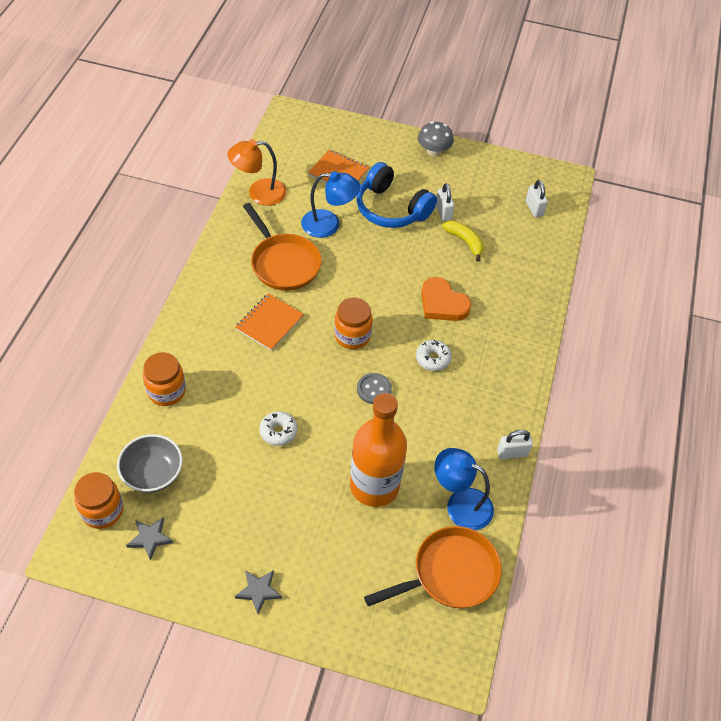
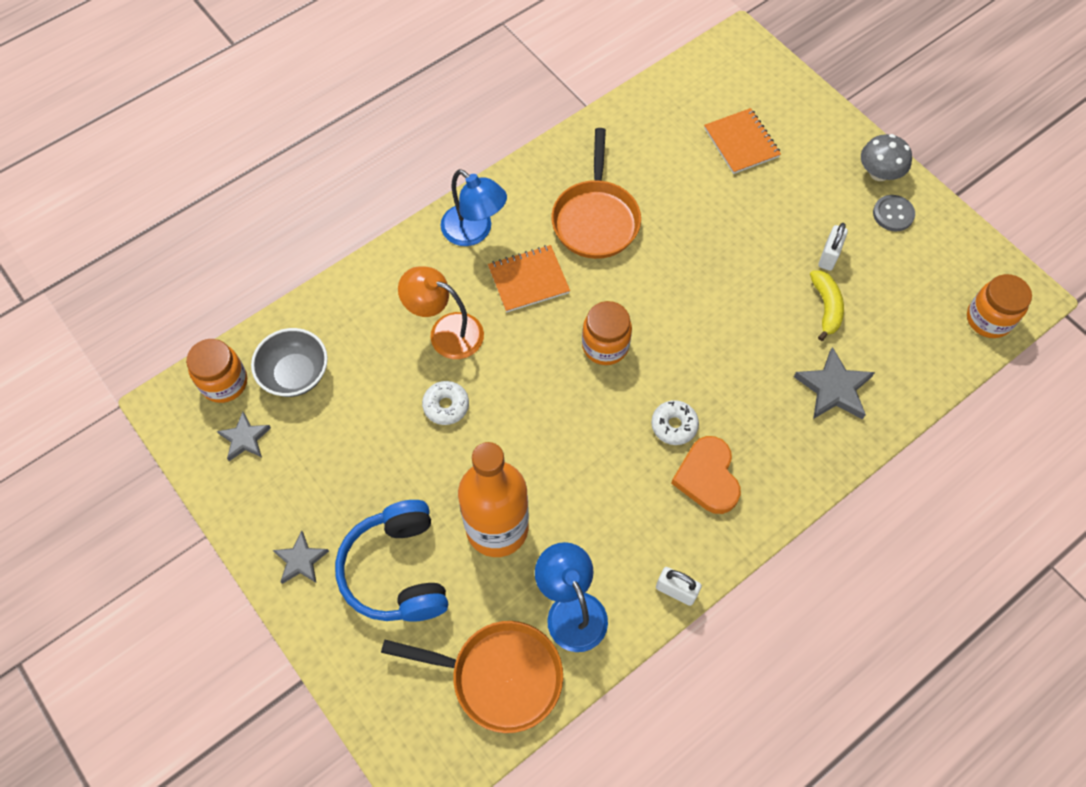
camera: 40 degrees right, 10 degrees up
(166, 391) = (371, 294): orange jar -> orange jar (988, 319)
(259, 193) = (632, 122): orange lamp -> orange lamp (446, 331)
(329, 224) = (681, 200): blue lamp -> blue lamp (474, 232)
(374, 389) = (580, 421): grey button -> grey button (893, 214)
(391, 208) = (769, 219): blue headphones -> blue headphones (397, 571)
(442, 303) = (737, 367): orange heart -> orange heart (707, 477)
(506, 285) = (833, 388): none -> grey star
(534, 208) = (949, 312): white padlock -> none

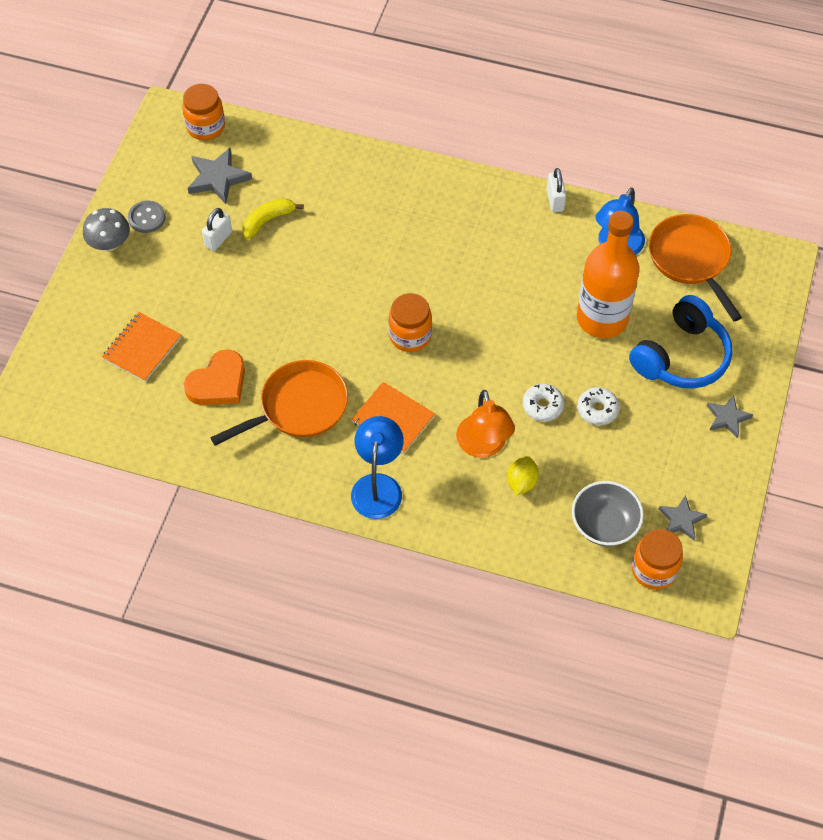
camera: 125 degrees left, 5 degrees down
(388, 337) = (521, 482): none -> yellow lemon
(674, 425) = (440, 261): white donut -> white donut (597, 410)
(707, 477) = (462, 223): orange heart -> orange heart (218, 383)
(829, 256) = (218, 239): white padlock -> white padlock turned 45 degrees counterclockwise
(833, 388) = (334, 187): grey star -> grey star (218, 178)

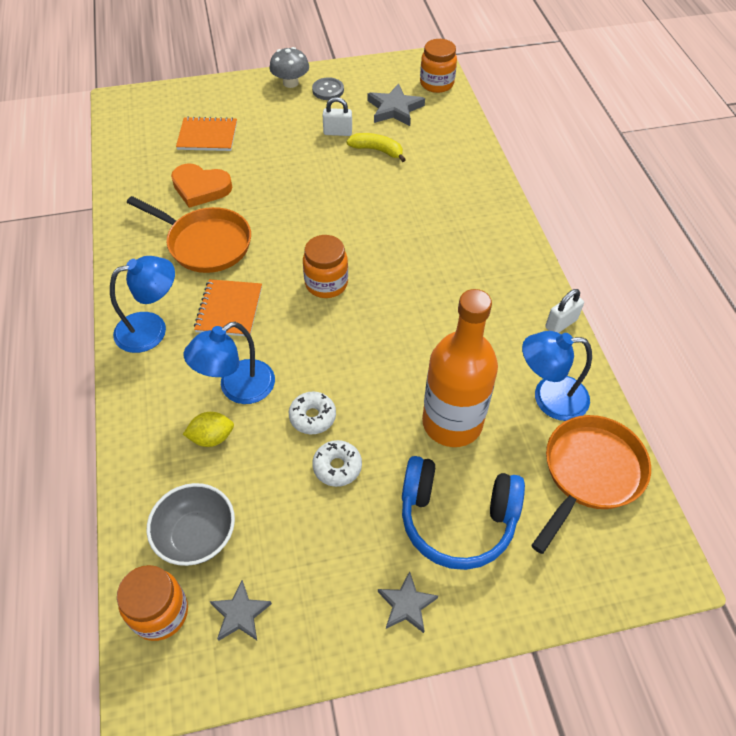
camera: 60 degrees right, 5 degrees down
(483, 446) = (237, 388): orange lamp -> blue lamp

